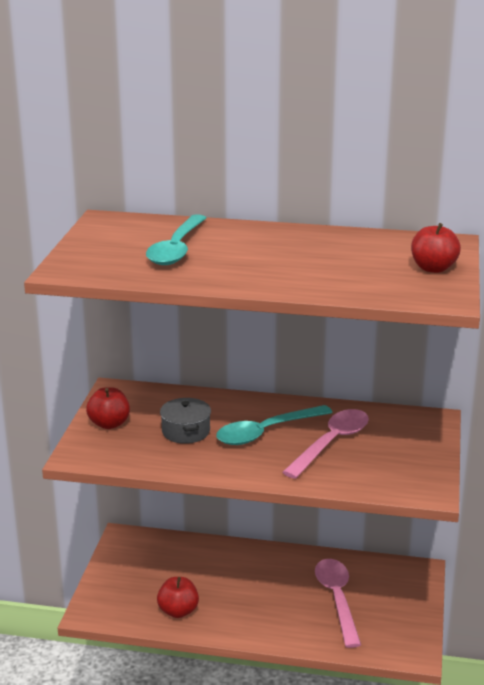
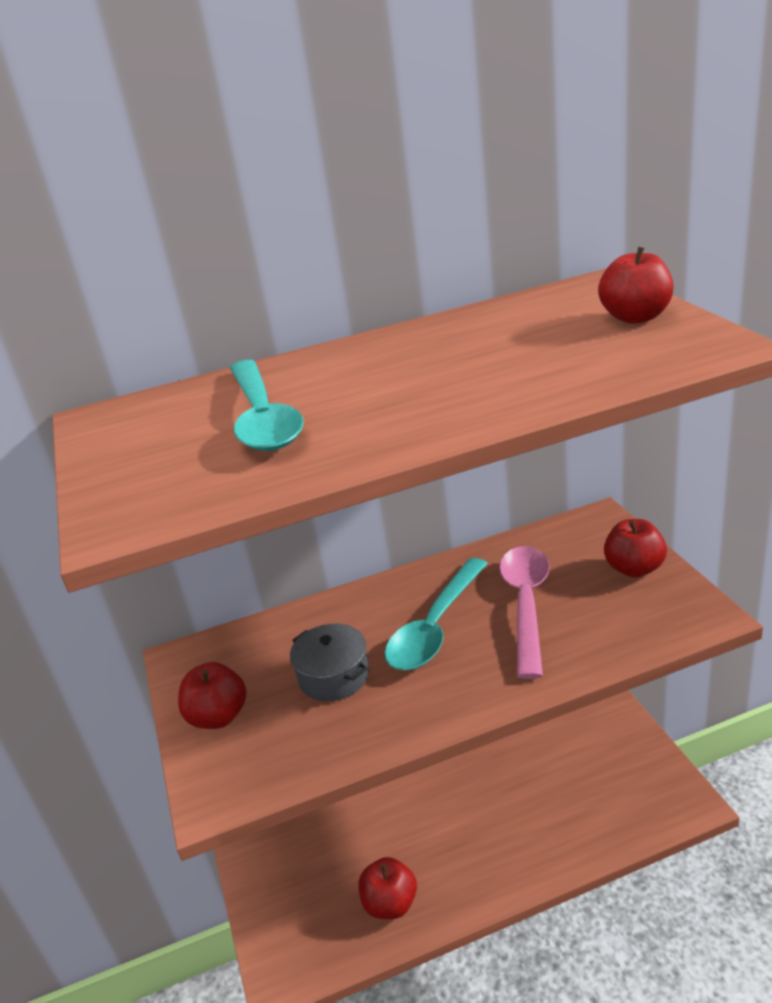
camera: 25 degrees left, 5 degrees up
(337, 599) = (551, 779): pink spoon -> none
(420, 453) = (634, 569): none -> red apple

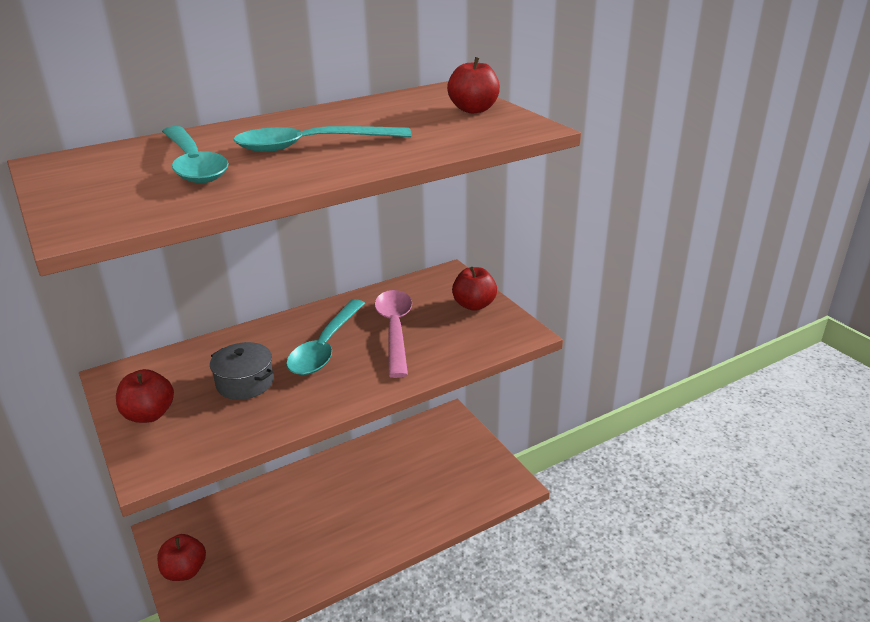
camera: 15 degrees left, 0 degrees up
(390, 903) = (289, 572): red apple -> red apple (185, 571)
(413, 385) = (311, 146): none -> turquoise spoon

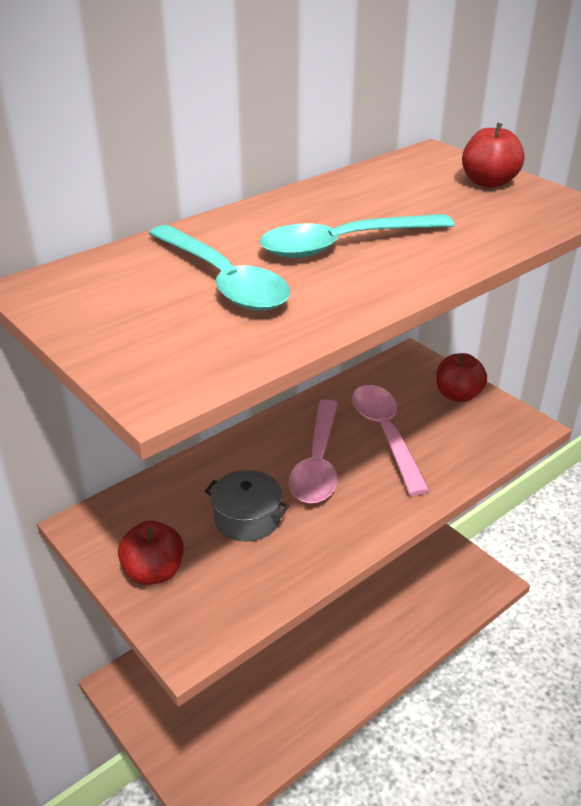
camera: 10 degrees left, 5 degrees up
(185, 571) = (164, 729): red apple -> none
(325, 347) = (318, 463): turquoise spoon -> pink spoon

